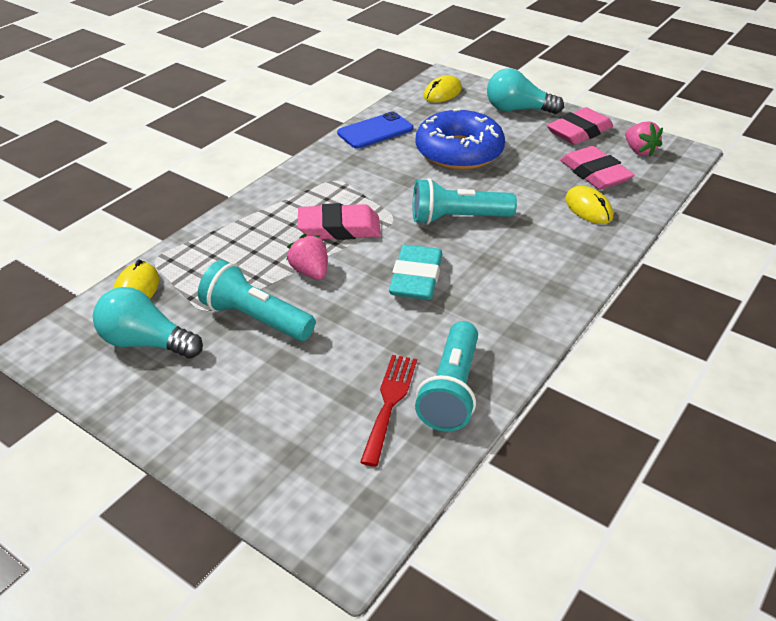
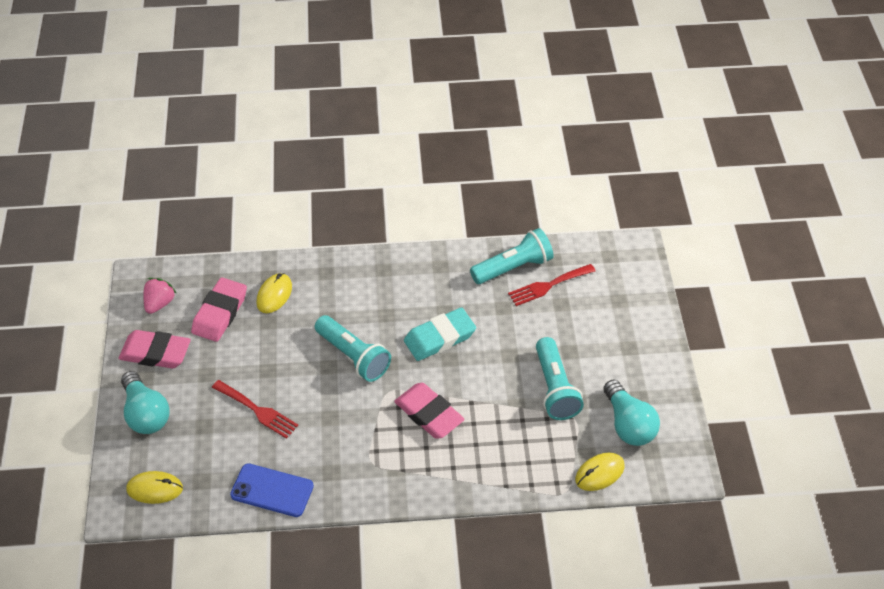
camera: 130 degrees left, 10 degrees up
(310, 272) = (488, 395): pink strawberry -> none
(459, 152) = (257, 410): blue donut -> red fork

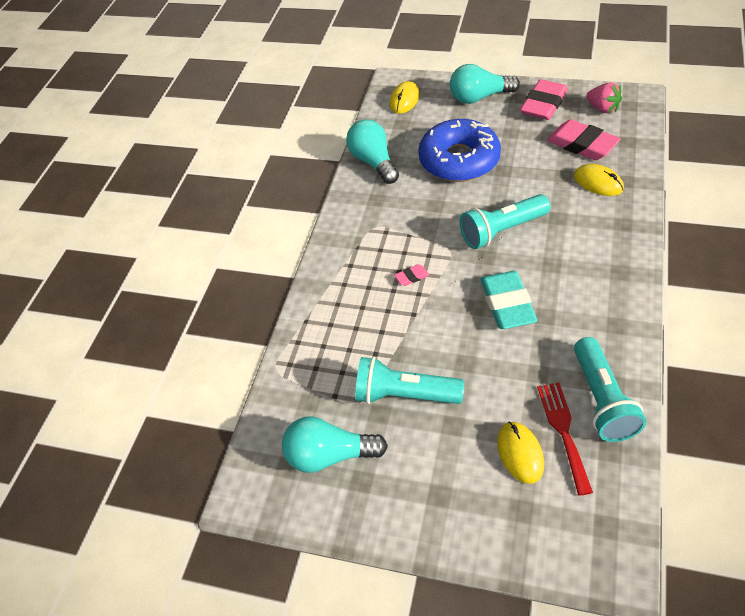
camera: 115 degrees right, 0 degrees up
(257, 410) = (459, 160): red fork -> blue donut
(272, 490) = (374, 162): blue phone -> turquoise light bulb
(429, 414) = (412, 277): pink eraser -> pink eraser, size x0.44
(599, 473) = (282, 406): yellow mouse -> yellow mouse (520, 453)

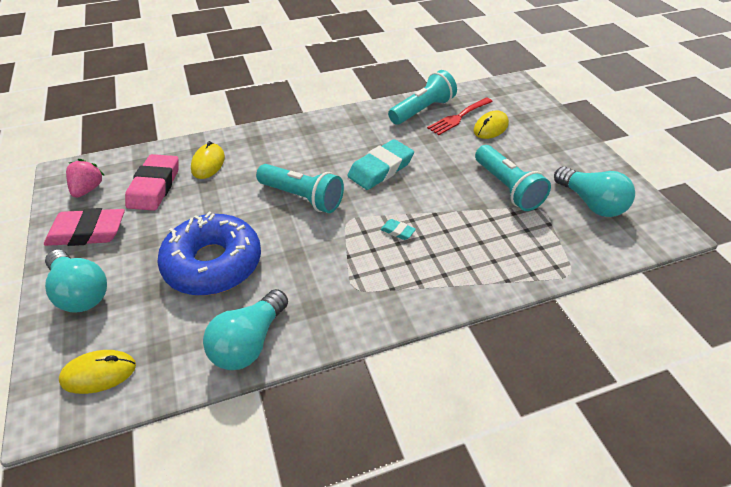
camera: 130 degrees left, 5 degrees down
(412, 277) = (397, 231): pink eraser -> turquoise eraser

